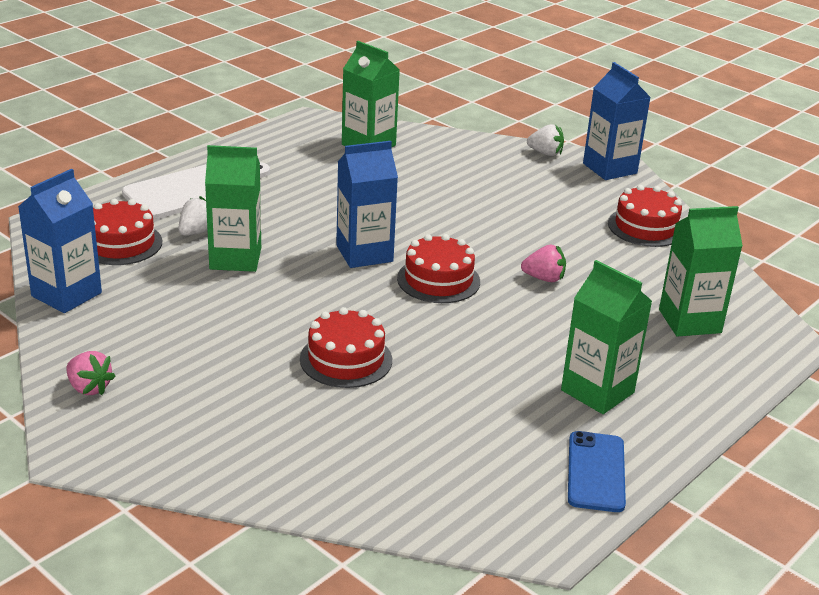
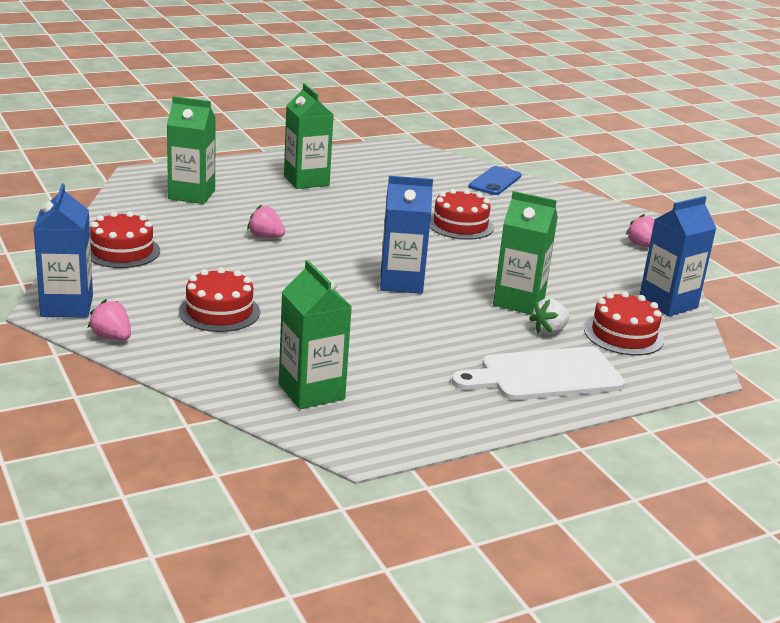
camera: 160 degrees left, 5 degrees down
(438, 280) = (353, 253): red cake -> red cake (219, 312)
(545, 153) = (112, 337): white strawberry -> pink strawberry
(596, 472) = (347, 158): blue phone -> blue phone (495, 181)

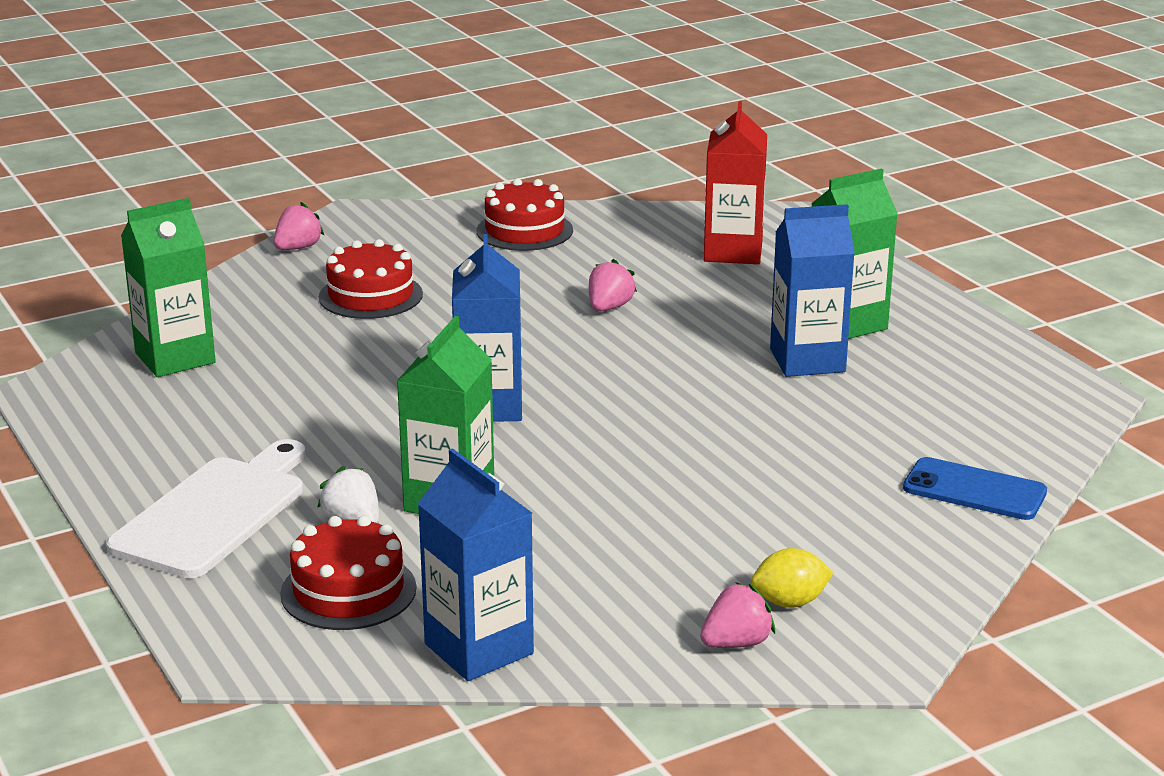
camera: 90 degrees right, 0 degrees up
(67, 306) = (368, 220): blue carton -> blue carton (807, 360)
(191, 195) = (733, 252): green carton -> red carton
(460, 225) = (735, 453): red cake -> none
(545, 375) = (215, 513): white cutting board -> white cutting board turned 45 degrees clockwise
(604, 230) = (790, 602): none -> yellow lemon

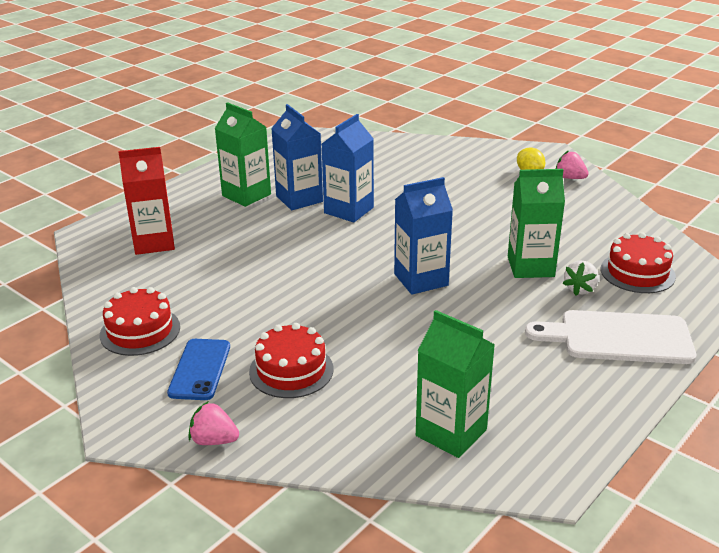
camera: 110 degrees left, 5 degrees up
(479, 649) = (639, 229): blue carton -> blue carton (348, 210)
(609, 307) = (262, 269): pink strawberry -> none
(974, 490) = (403, 148): blue phone -> blue phone (200, 369)

